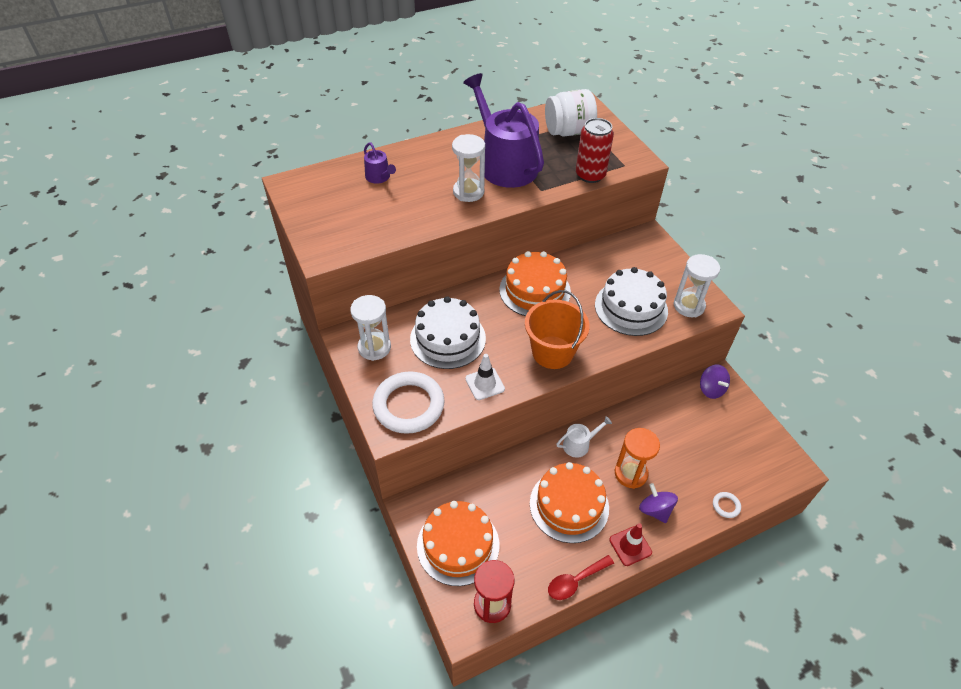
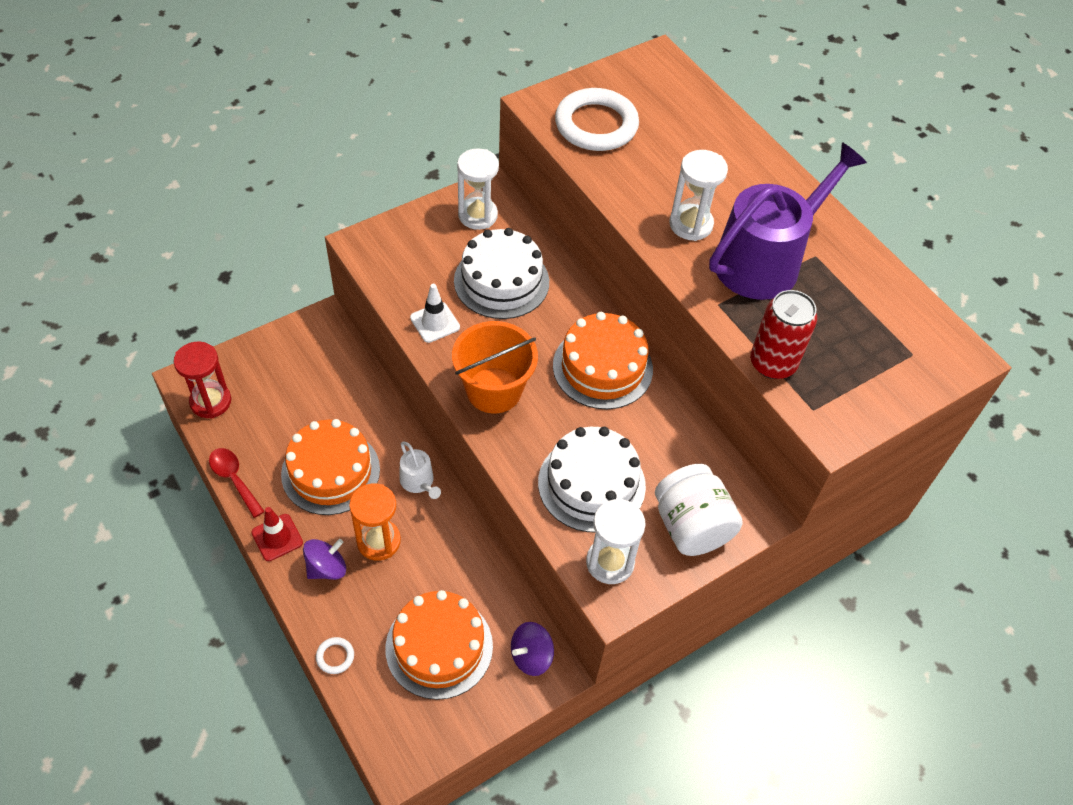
camera: 80 degrees right, 5 degrees up
(379, 177) = (695, 134): purple watering can -> none
(408, 405) = (397, 255): white ring -> white ring (596, 125)
(458, 545) = (279, 366): orange cake -> orange cake (439, 647)
(568, 131) = (877, 335): white jar -> white jar (691, 526)

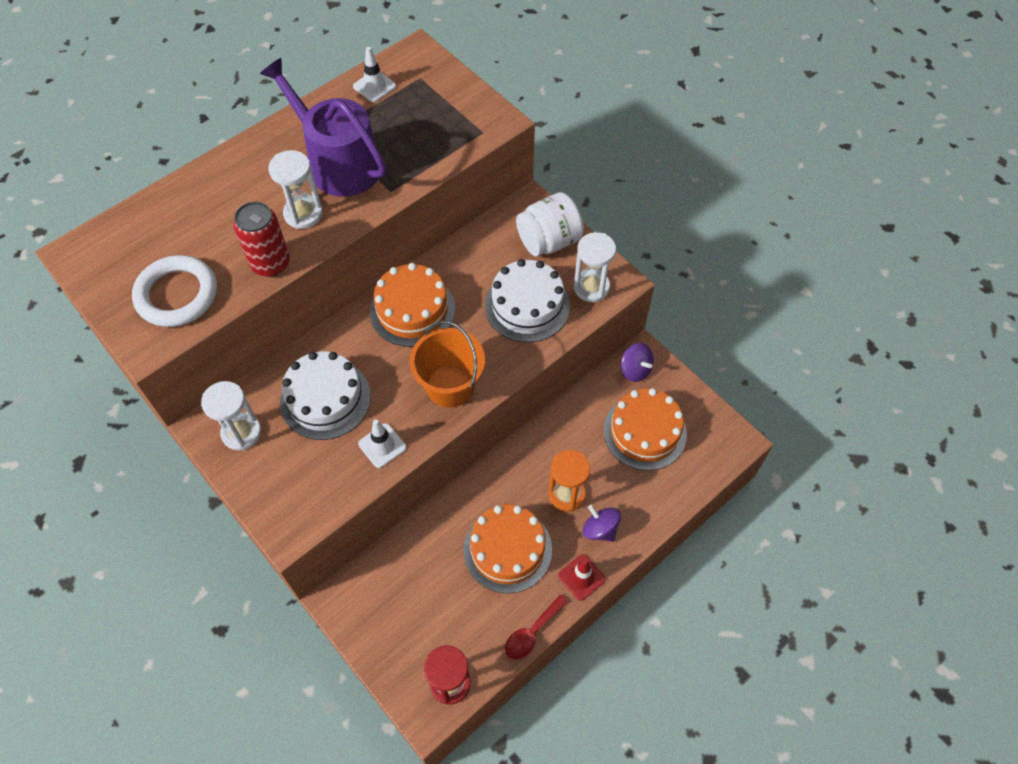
camera: 95 degrees left, 5 degrees up
(335, 656) = (672, 504): white ring -> none
(418, 482) = (504, 475): white watering can -> none
(772, 363) = (444, 156): red can -> red can (270, 263)
(895, 306) = (374, 86): none -> white traffic cone

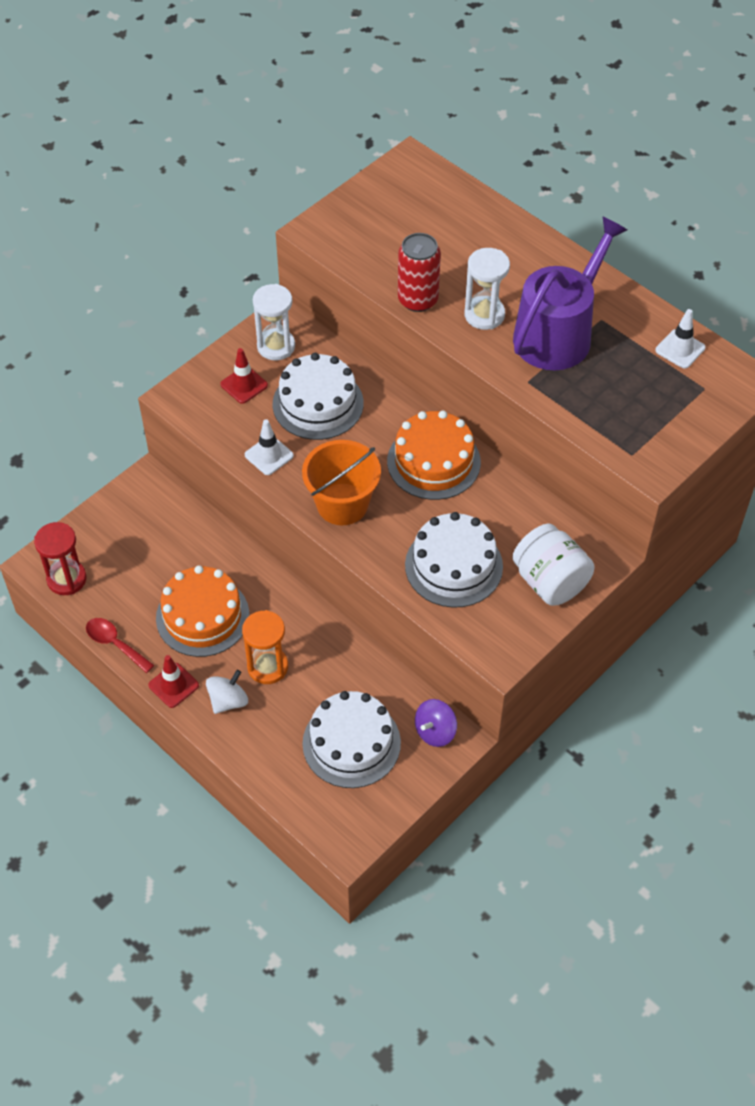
camera: 85 degrees right, 5 degrees down
(177, 295) = (372, 239): white ring -> none
(286, 465) = (244, 385): none -> red traffic cone
(591, 287) = (488, 627): white hourglass -> none
(600, 529) = (228, 701): purple spinning top -> white spinning top
(644, 432) = (351, 743): orange cake -> white cake

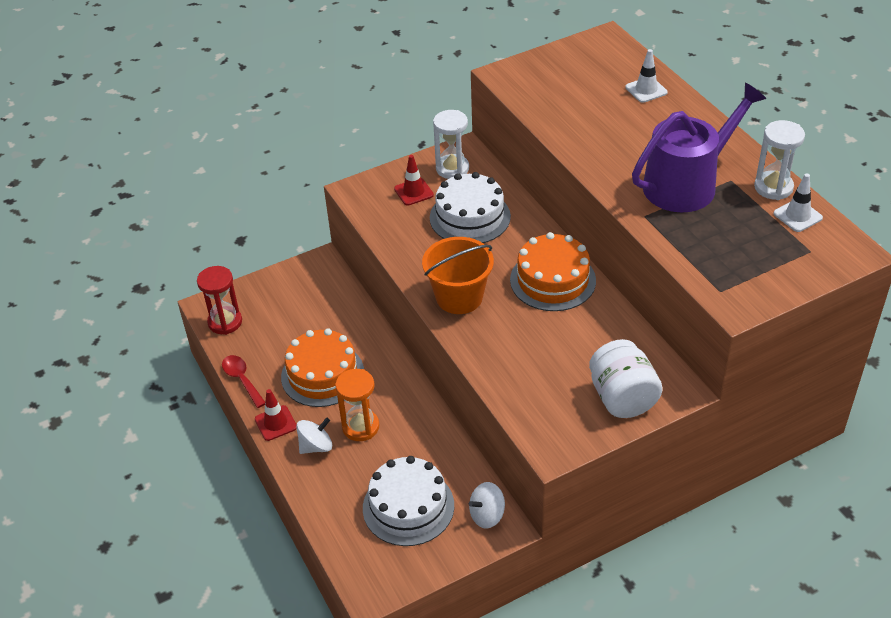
camera: 20 degrees right, 10 degrees down
(269, 455) = (412, 248): white traffic cone -> white traffic cone (646, 90)
(418, 300) = (570, 138): red can -> none
(435, 731) = (487, 515): purple spinning top -> white spinning top
(453, 566) = (538, 366): white cake -> none
(484, 315) = (625, 159): white hourglass -> white hourglass (773, 187)

